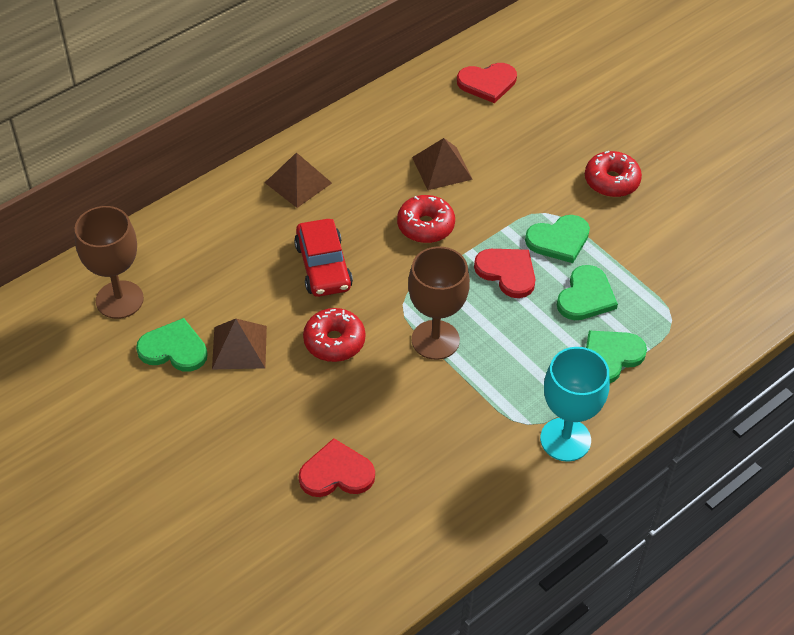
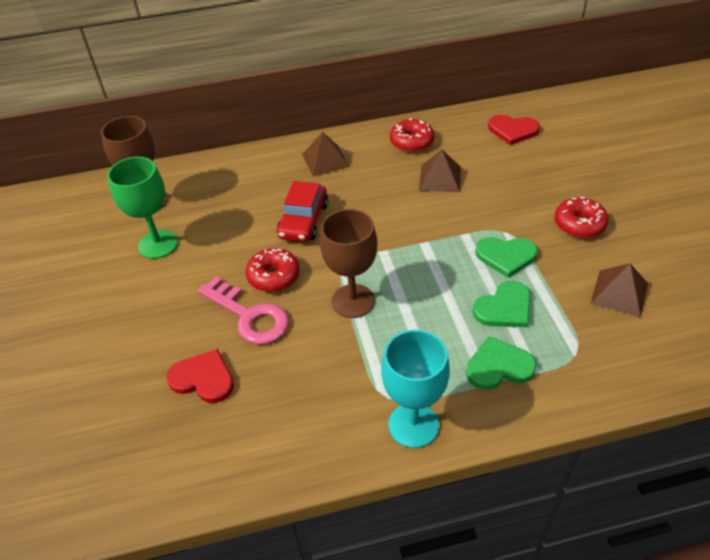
camera: 30 degrees right, 5 degrees down
(174, 349) = (158, 244): green heart -> green goblet
(239, 347) = (203, 258): brown pyramid -> brown pyramid (619, 293)
(338, 393) = (249, 316): none -> pink key
(425, 226) = (400, 215): red donut -> red donut (411, 142)
(507, 272) = (446, 268): red heart -> none

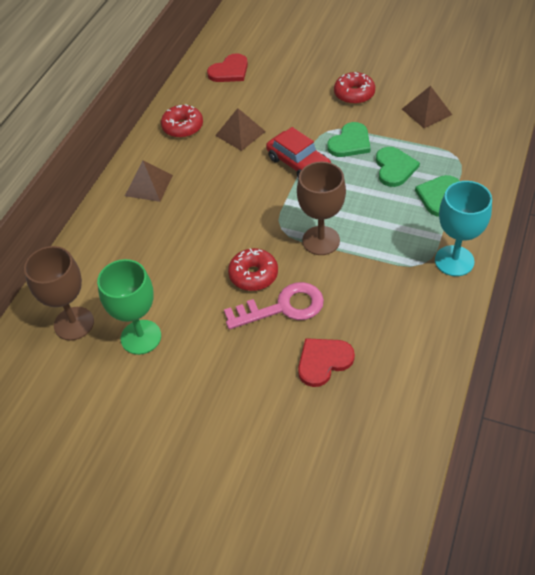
camera: 55 degrees left, 5 degrees up
(303, 220) = (208, 230): red car -> red car (298, 163)

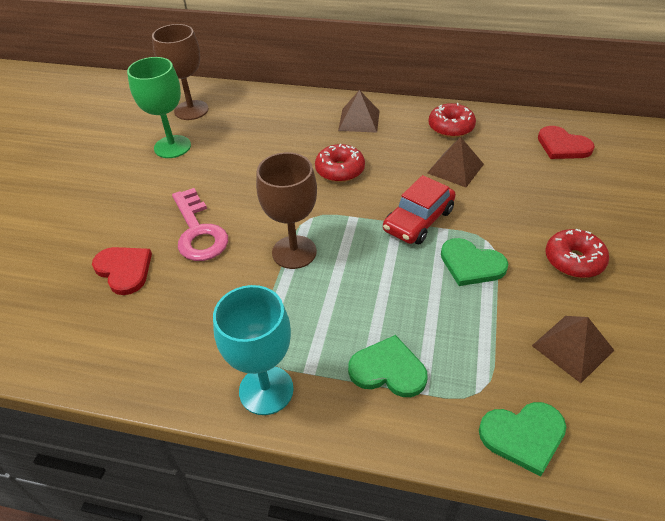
camera: 80 degrees right, 5 degrees down
(253, 275) = (242, 205): red donut -> red donut (340, 170)
(394, 168) = (434, 314): green heart -> green heart (523, 436)

